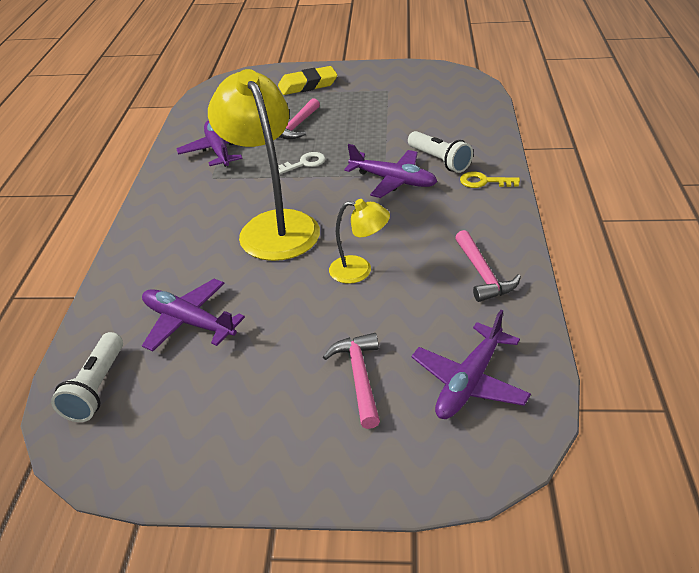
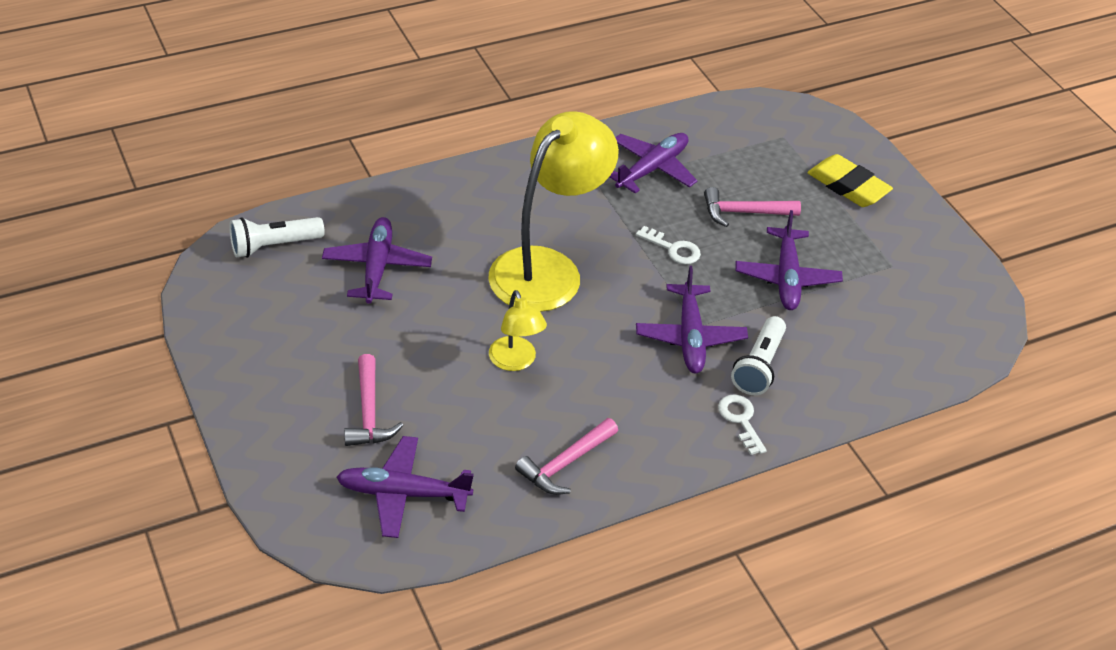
camera: 55 degrees right, 5 degrees up
(359, 377) = (369, 412): pink hammer -> pink hammer turned 120 degrees clockwise
(368, 128) = (786, 277): none -> purple plane
(484, 182) = (740, 420): yellow key -> white key

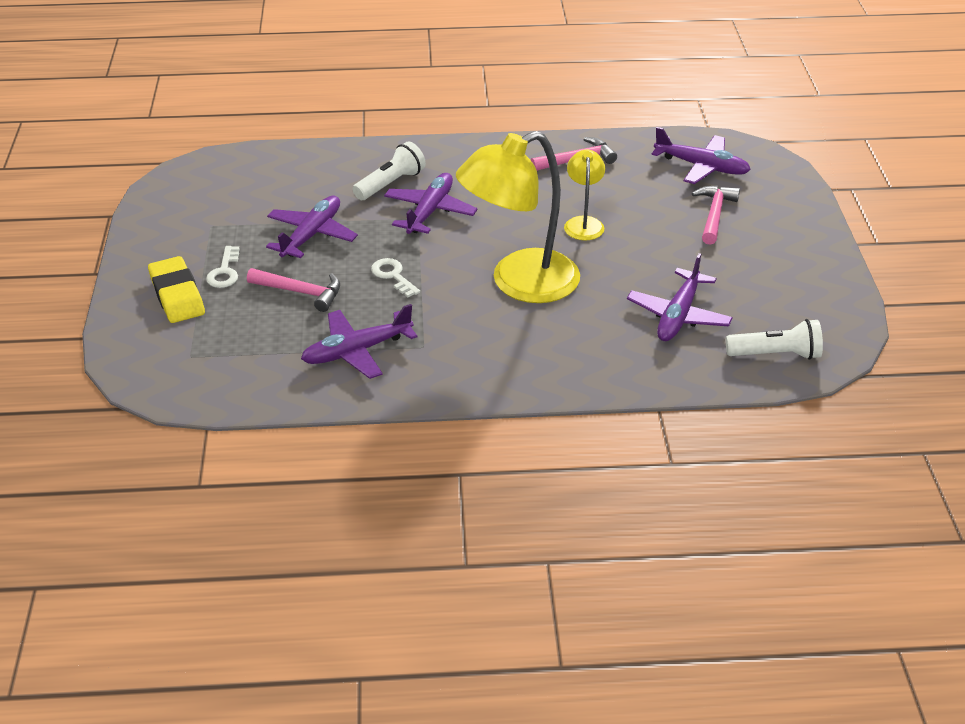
camera: 155 degrees left, 5 degrees down
(740, 420) = (432, 158): white key -> white key (225, 272)

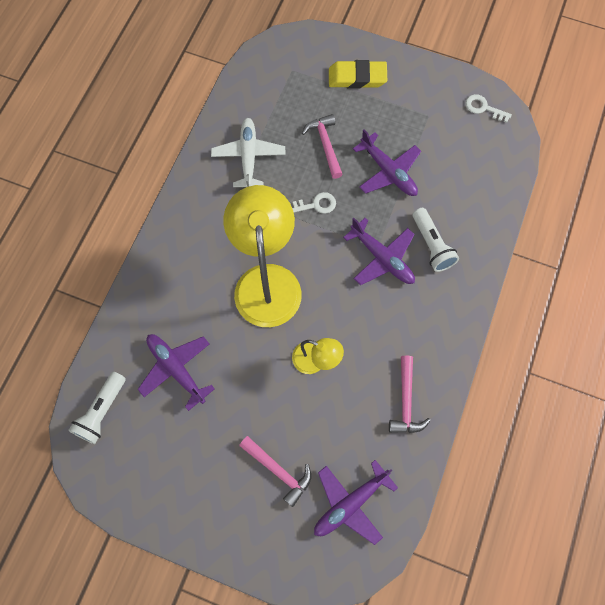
camera: 115 degrees right, 30 degrees up
(225, 272) = (369, 109): white key -> white key (483, 108)
(300, 292) = (325, 145): pink hammer -> pink hammer turned 120 degrees clockwise
(357, 351) = (248, 157): purple plane -> white plane

